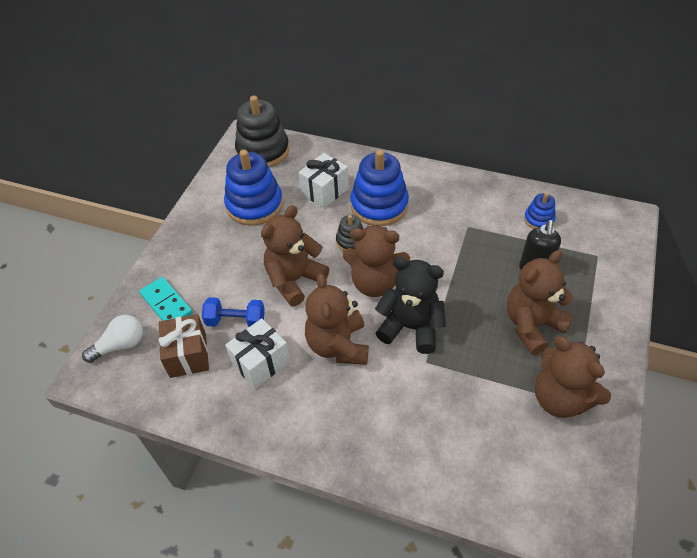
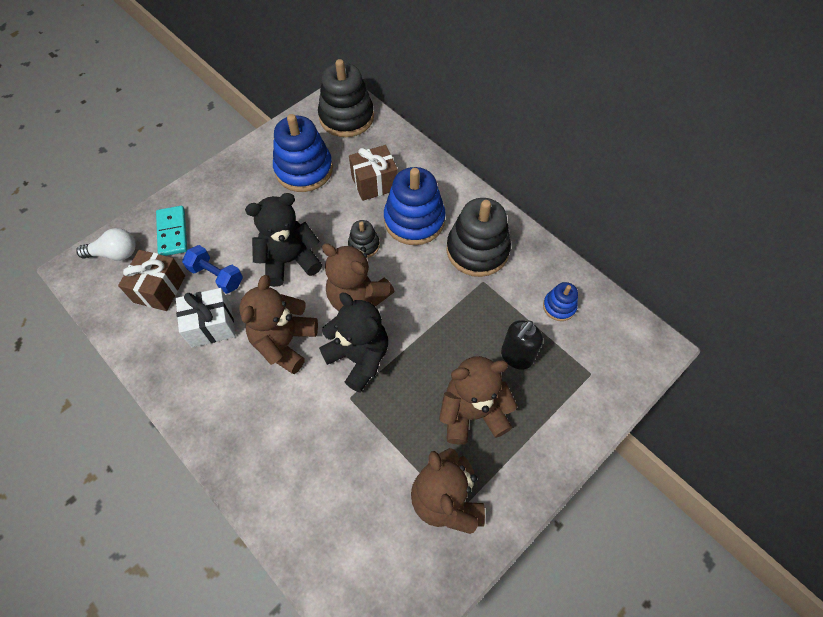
camera: 25 degrees right, 10 degrees up
(294, 280) = (289, 261): brown teddy bear -> black teddy bear
(325, 191) = (374, 183): white gift -> brown gift
(446, 206) = (477, 250): none -> black stacking toy

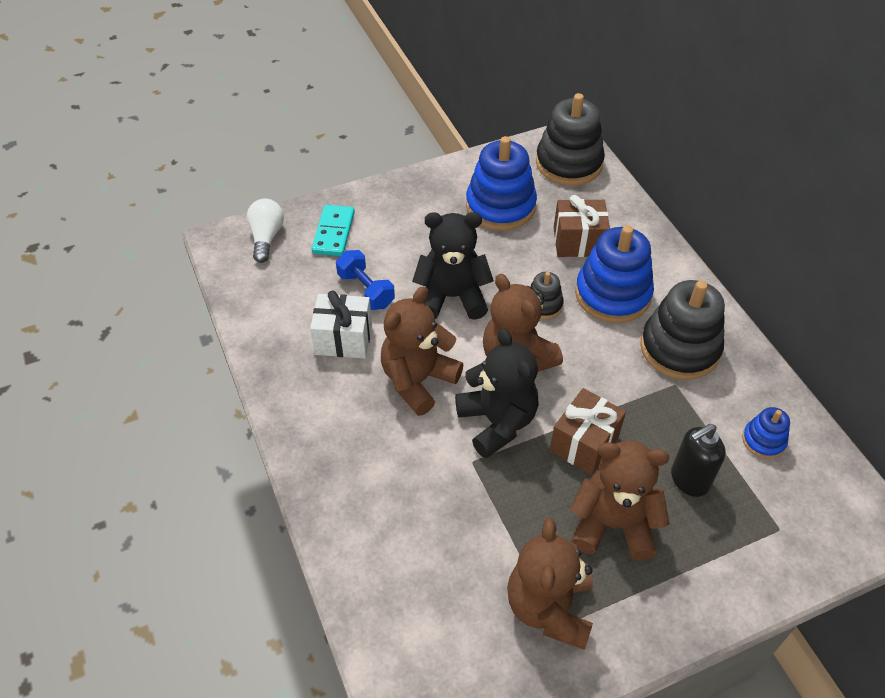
camera: 20 degrees right, 10 degrees down
(115, 253) = (266, 237): white light bulb -> white light bulb turned 105 degrees counterclockwise
(159, 289) = (300, 286): brown gift -> brown gift (584, 443)

